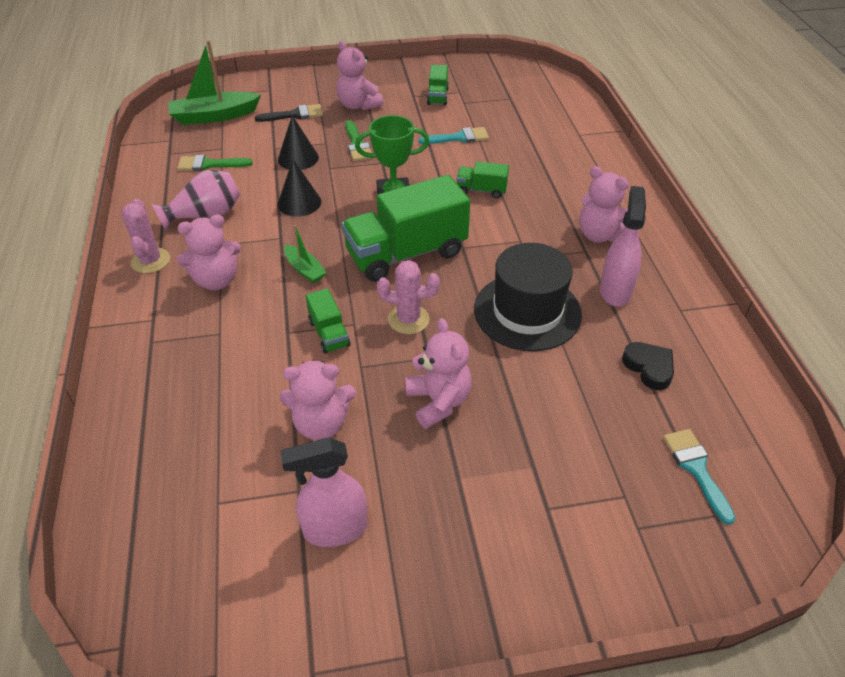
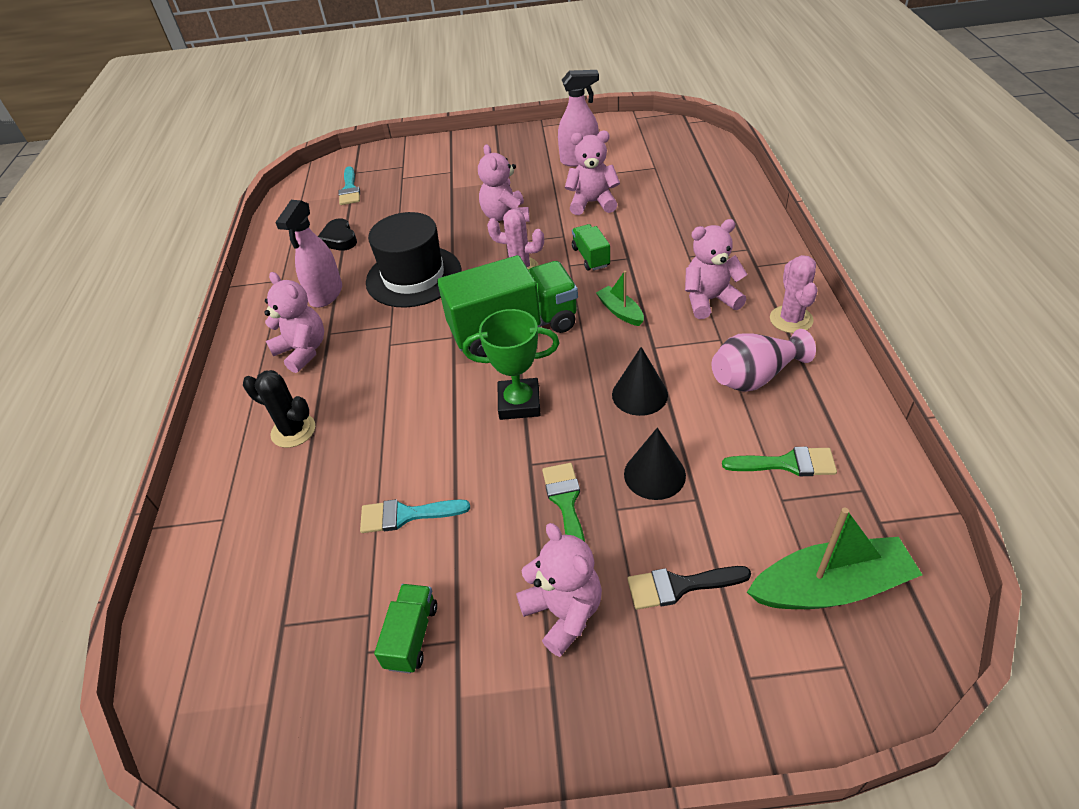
camera: 170 degrees left, 0 degrees up
(481, 190) = (407, 412): green truck -> none
(565, 178) = (293, 431): none -> black cactus

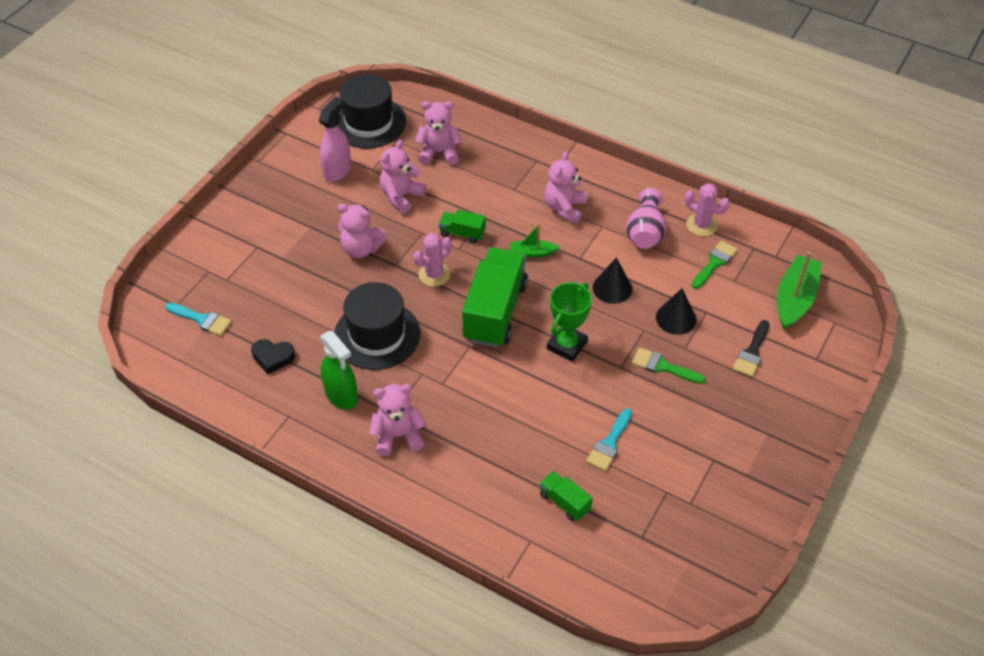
camera: 60 degrees left, 5 degrees up
(293, 431) = (481, 473): black cactus -> none
(326, 294) = (341, 395): pink spray bottle -> green spray bottle
(412, 636) = (696, 478): green truck -> green truck (564, 502)
(563, 613) = (731, 406): pink teddy bear -> pink teddy bear (439, 152)
(655, 144) = (369, 122): none -> black hat
(791, 319) = (616, 187): pink cactus -> pink cactus (701, 225)

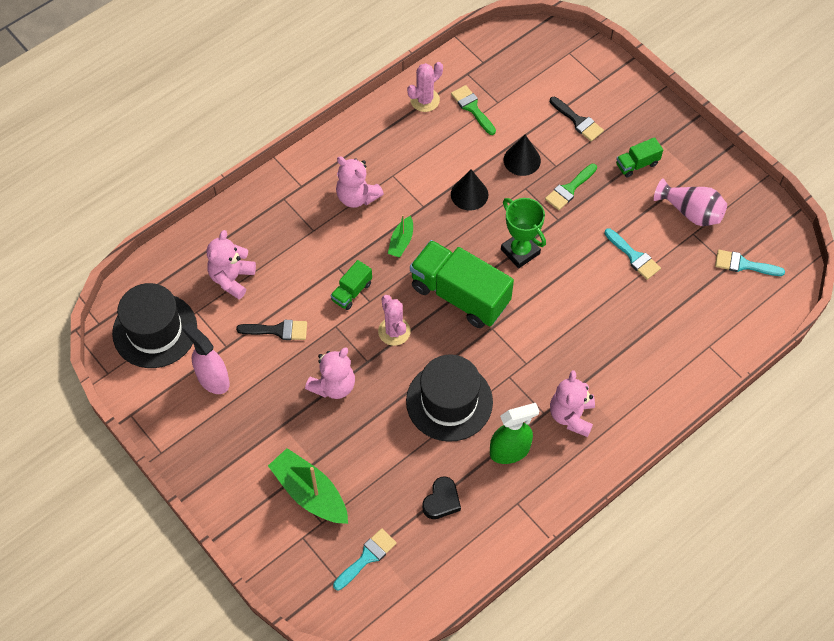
camera: 70 degrees left, 10 degrees up
(401, 196) = (278, 330): pink teddy bear -> black brush
(564, 502) = (680, 309): green truck -> green truck (637, 164)
(645, 233) = (415, 145): pink vase -> pink vase (691, 212)
(651, 551) = (743, 265): none -> turquoise brush
(795, 299) = (534, 69): green boat -> green boat (310, 493)

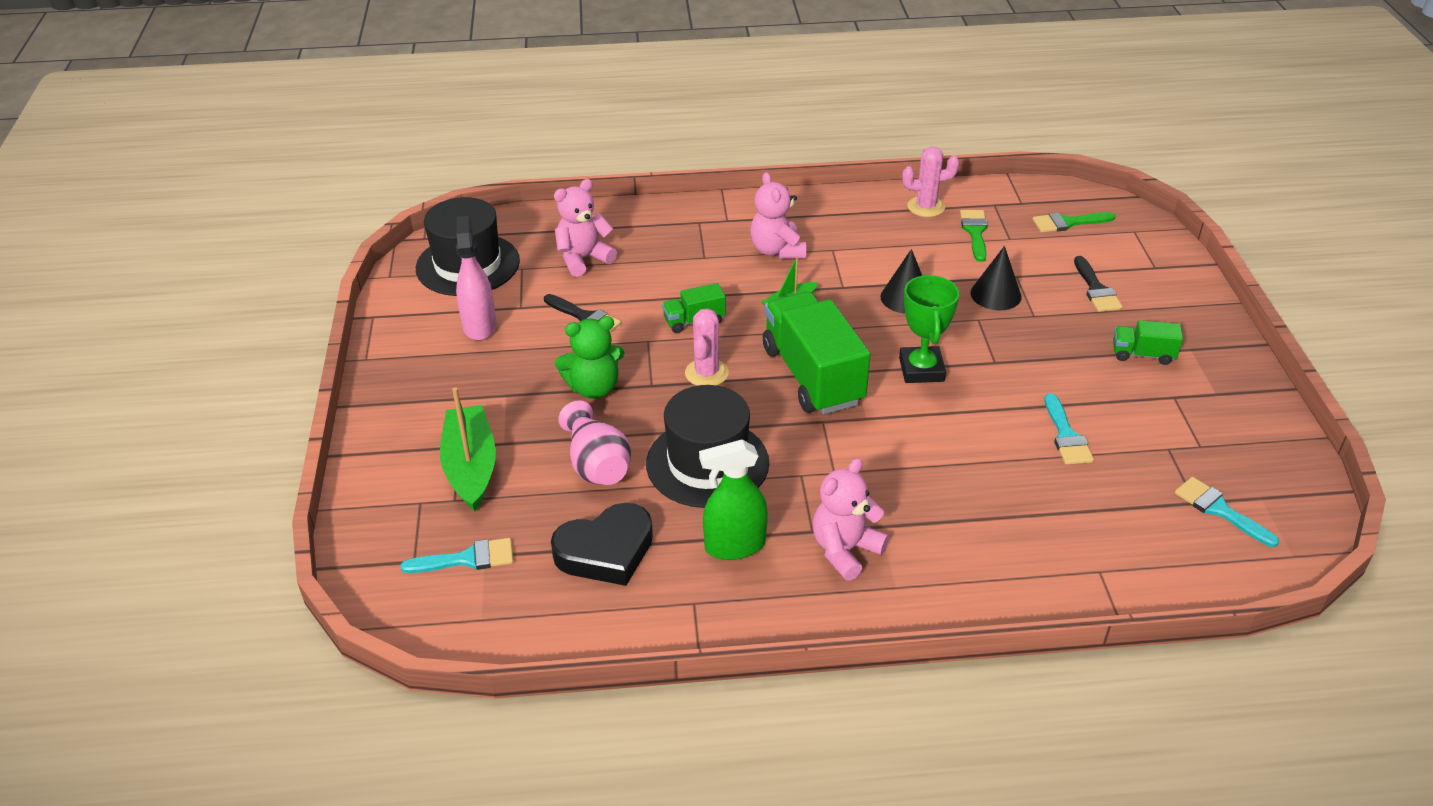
camera: 35 degrees right, 20 degrees down
(333, 385) = (594, 388): pink teddy bear -> green teddy bear
(441, 501) = (606, 551): black heart -> black heart, size x1.60
(510, 451) = (734, 546): green spray bottle -> green spray bottle turned 150 degrees clockwise
(569, 189) = (1033, 341): green brush -> green brush (1068, 223)
(691, 212) = (1182, 427): pink vase -> pink vase (597, 465)

